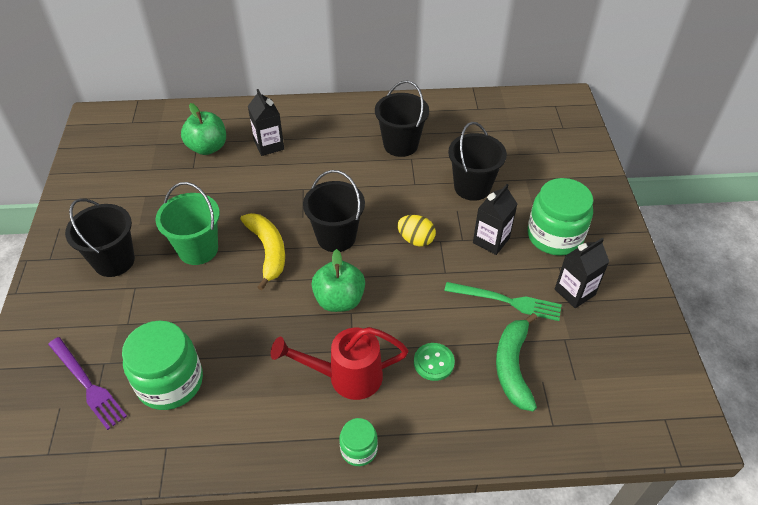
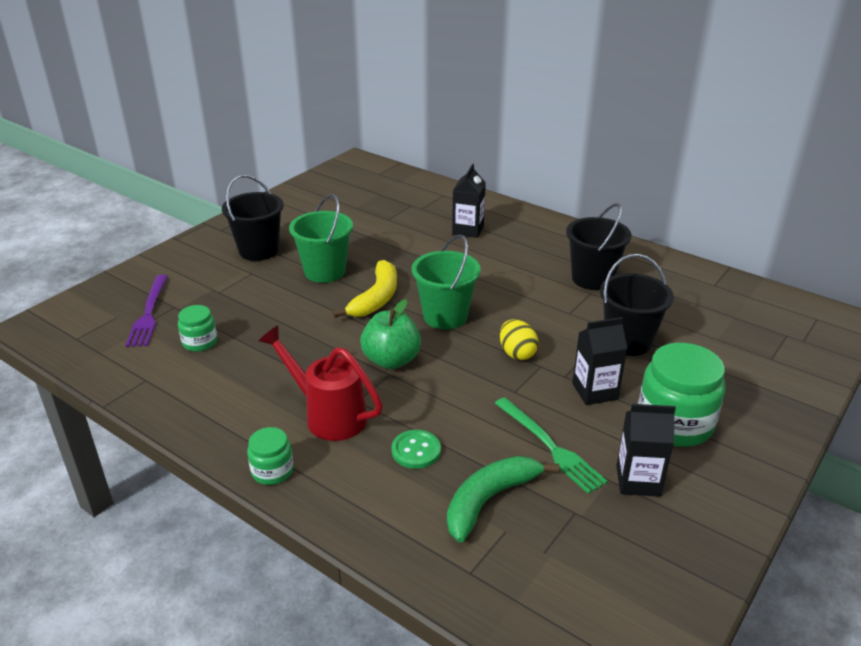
camera: 40 degrees right, 15 degrees down
(170, 382) = (200, 342): green jar -> green jar, size x0.52
(207, 147) = (415, 211): green apple -> none
(336, 237) = (445, 316): black bucket -> green bucket

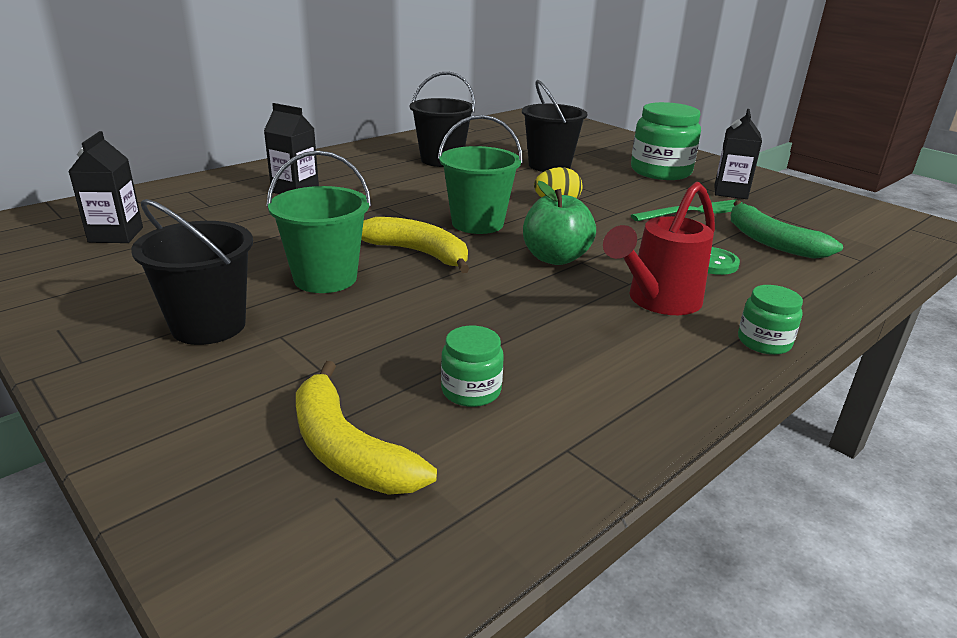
camera: 80 degrees left, 5 degrees down
(149, 313) = (347, 450): purple fork -> yellow banana
(595, 391) = (619, 186): black carton -> black carton (116, 235)

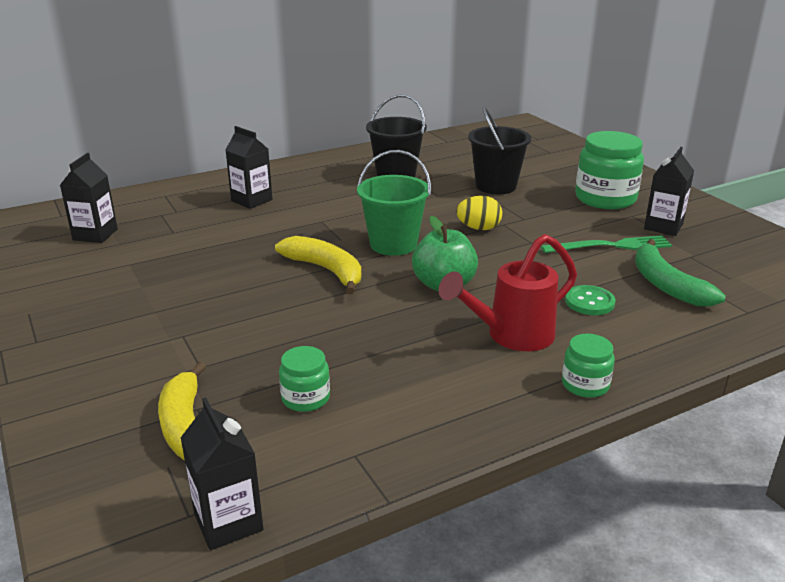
camera: 15 degrees right, 0 degrees up
(208, 325) = (134, 321): black bucket -> none
(325, 278) = (239, 288): green bucket -> none
(455, 559) = (228, 522): none -> black carton

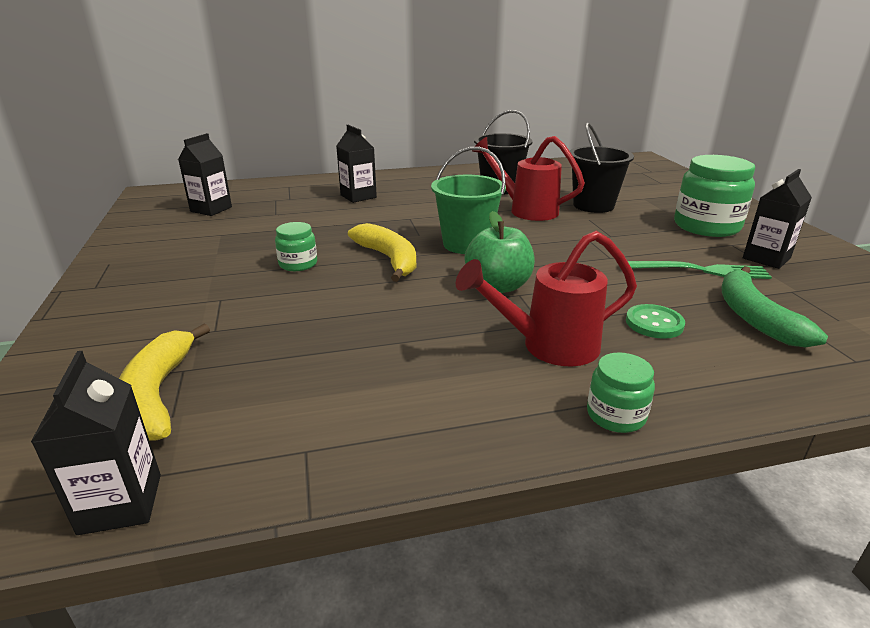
camera: 15 degrees right, 0 degrees up
(305, 398) = (293, 377): green jar -> green jar (298, 264)
(433, 198) = (525, 210): none -> red watering can
(478, 228) = (559, 239): yellow egg -> none

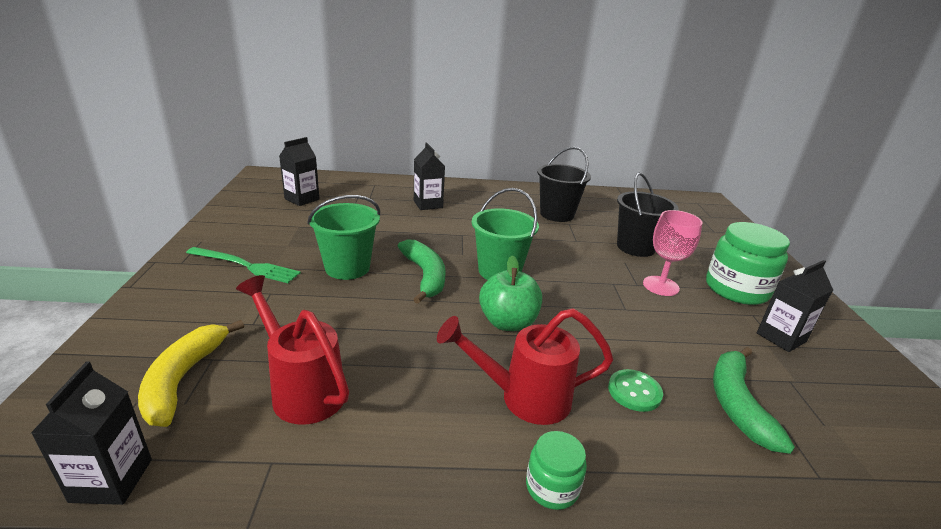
camera: 10 degrees right, 0 degrees up
(298, 264) = (347, 268): green jar -> green bucket
(389, 259) = (425, 276): yellow banana -> green banana
(525, 210) = (570, 242): red watering can -> red watering can (302, 389)
(634, 234) = (661, 286): none -> pink goblet
(698, 270) = (705, 339): green fork -> green fork (246, 266)

